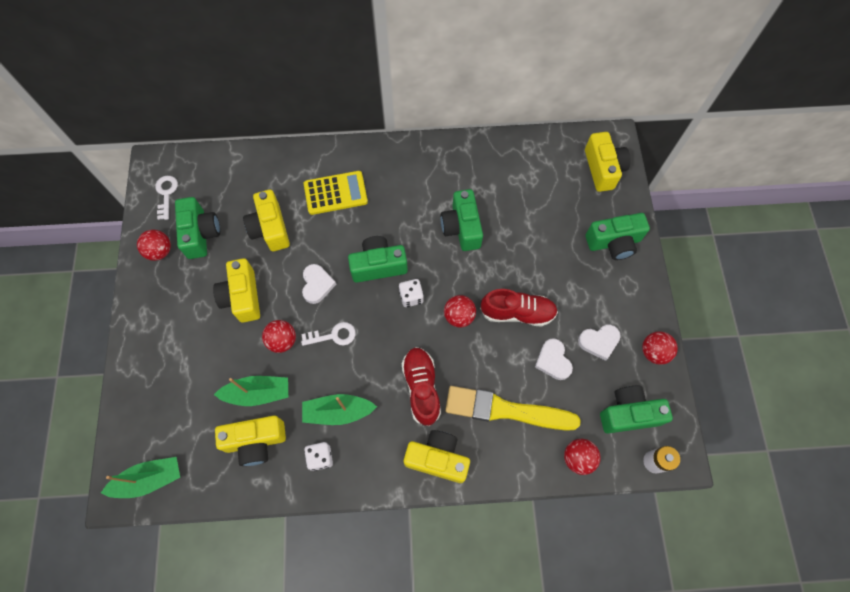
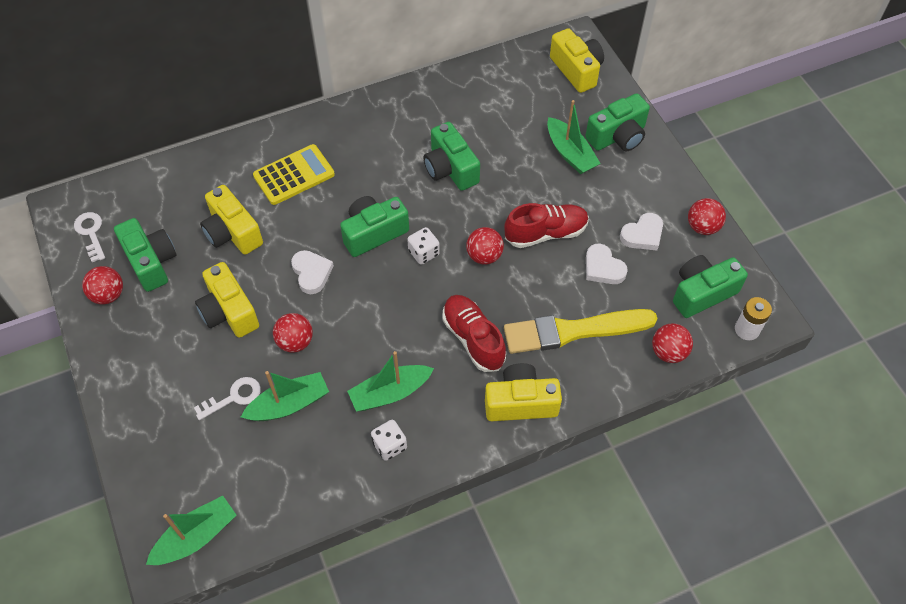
camera: 20 degrees left, 10 degrees down
(256, 441) = (308, 454): yellow camera -> none
(333, 335) = (352, 318): white key -> white key (233, 397)
(566, 245) = (570, 153): none -> green boat

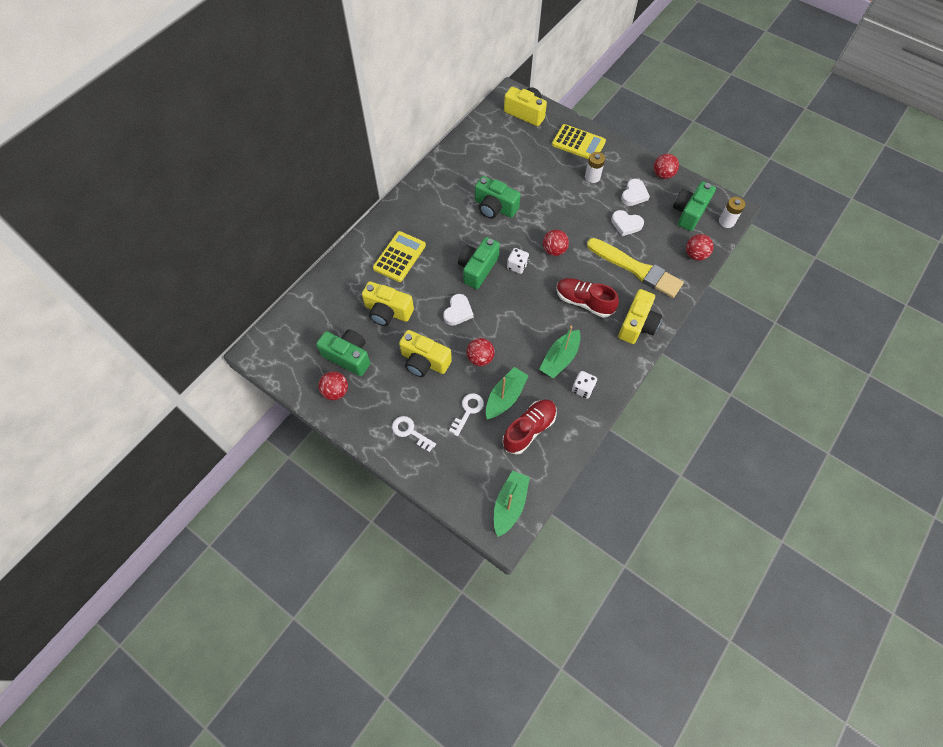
camera: 30 degrees left, 5 degrees up
(91, 233) = (291, 358): white key -> white key (410, 432)
(311, 273) = (458, 312): white heart -> white heart turned 75 degrees clockwise
(520, 402) = (637, 325): yellow camera -> yellow camera turned 150 degrees clockwise
(546, 233) = (579, 220): red shoe -> red shoe (529, 429)
(570, 153) = (558, 165): green boat -> none
(573, 331) = (636, 269): yellow brush -> yellow brush turned 105 degrees counterclockwise
(603, 187) = (592, 177): none -> white battery
(617, 136) = (578, 143): green camera -> yellow calculator

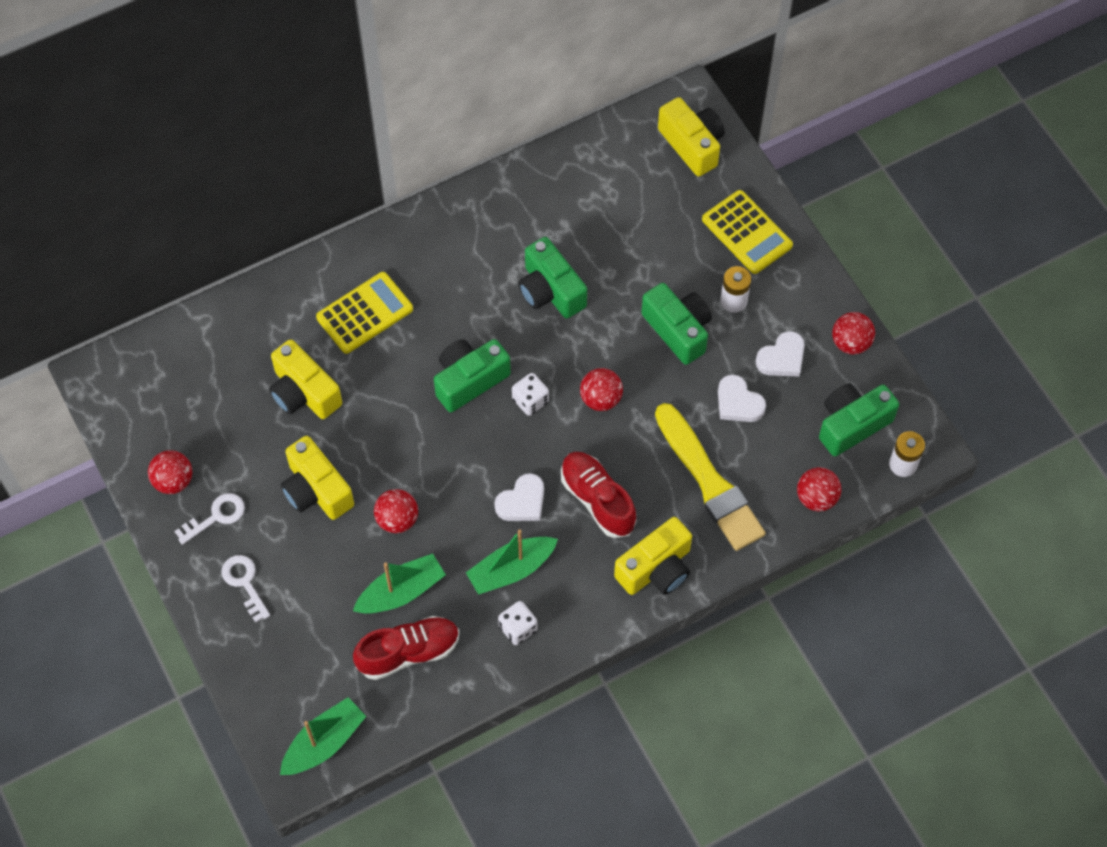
camera: 25 degrees right, 0 degrees up
(348, 356) = (215, 437): green camera -> green camera (678, 330)
(458, 312) = (404, 436): white heart -> white heart (522, 502)
(468, 411) = (338, 589): white key -> white key (216, 517)

